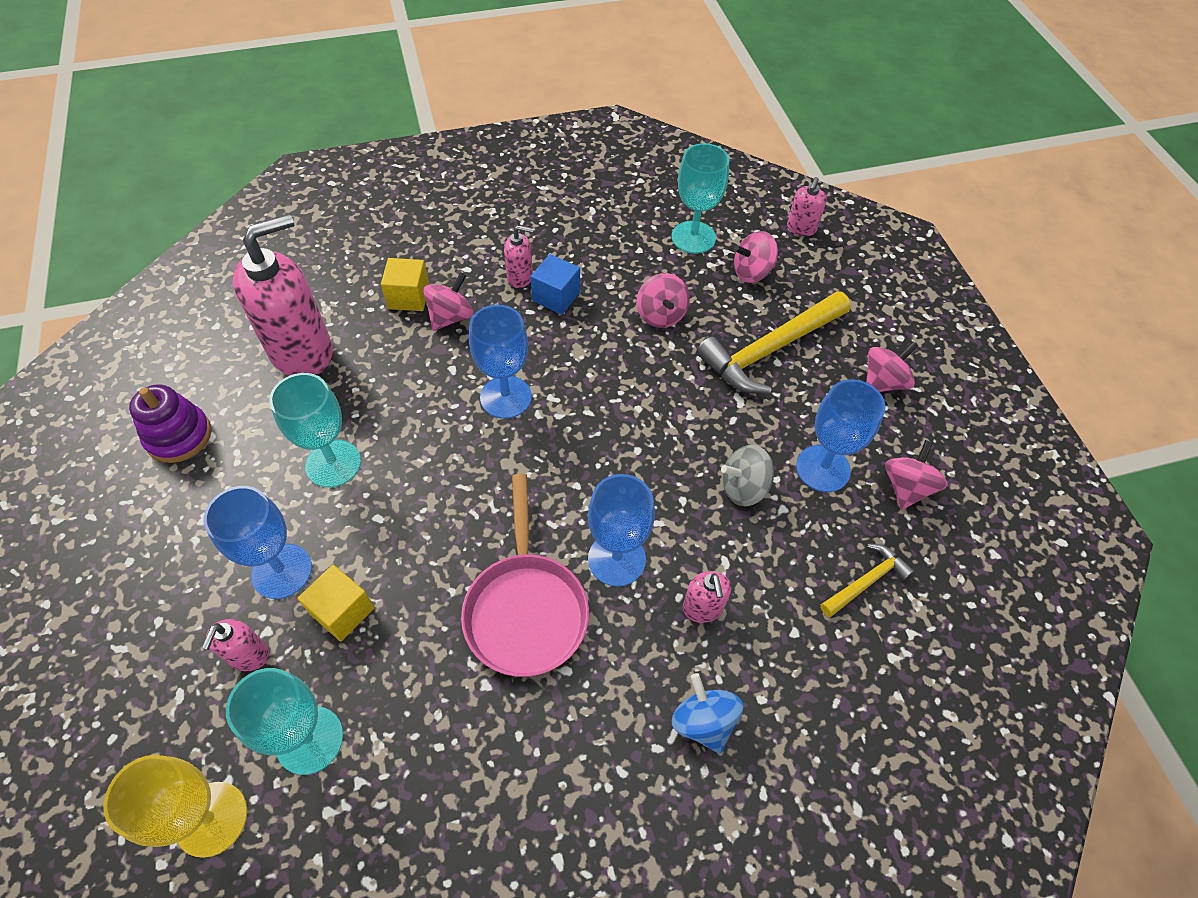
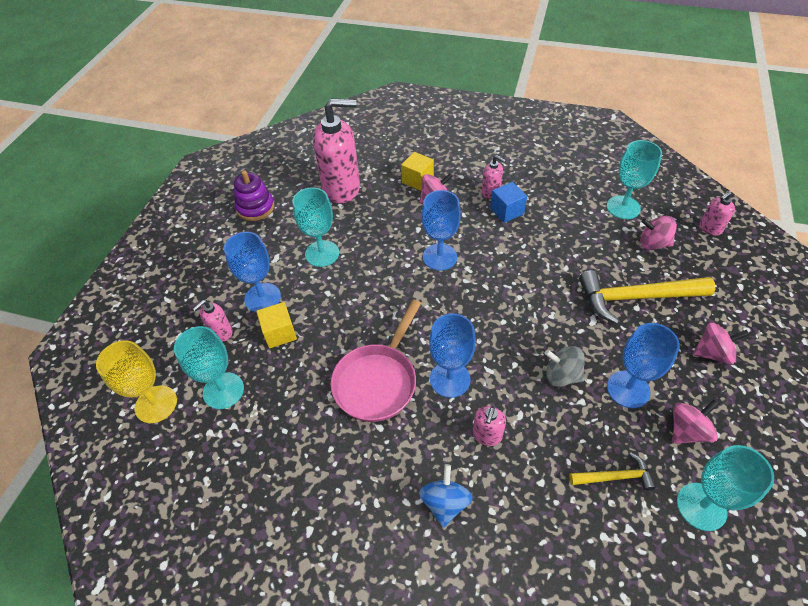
camera: 35 degrees right, 5 degrees down
(661, 315) = (570, 247): pink spinning top -> none
(964, 567) = (701, 506): none -> turquoise goblet

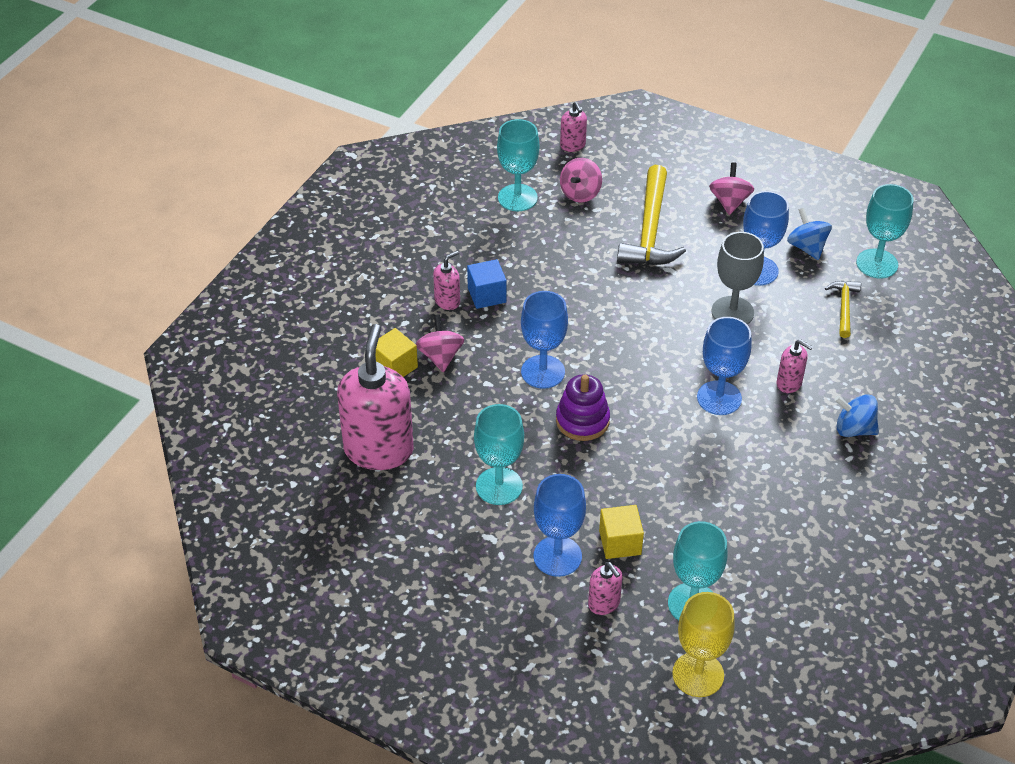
camera: 80 degrees left, 5 degrees down
(255, 208) = (380, 554): purple stacking toy -> purple stacking toy (582, 421)
(377, 381) = (709, 458): pink pan -> none
(561, 375) = (732, 312): grey spinning top -> grey goblet
(687, 431) = (807, 247): pink spinning top -> blue spinning top

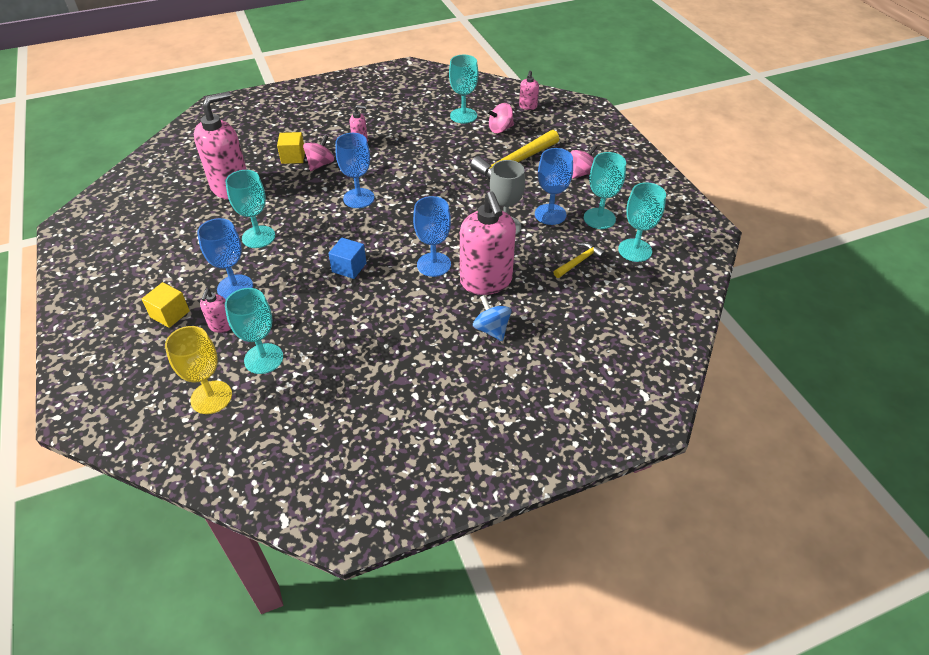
camera: 40 degrees right, 0 degrees up
(487, 295) = (383, 150): blue cube -> blue cube (349, 267)
(582, 421) = (344, 232): purple stacking toy -> none
(620, 542) = (274, 302): yellow cube -> yellow cube (170, 314)
(789, 383) = (486, 281): pink soap dispenser -> pink soap dispenser, size x2.21
(807, 247) = (599, 218): blue spinning top -> turquoise goblet

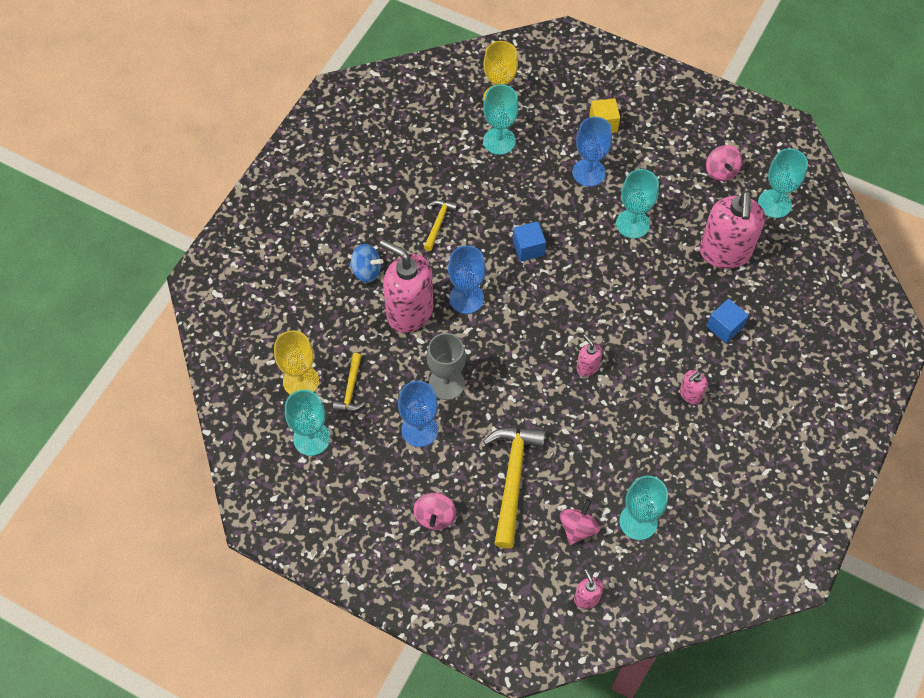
camera: 140 degrees right, 15 degrees up
(221, 326) = (557, 141): pink soap dispenser -> pink soap dispenser (587, 367)
(293, 157) = (724, 327): yellow cube -> blue cube
(320, 164) = (689, 337): pink spinning top -> pink spinning top (721, 171)
(359, 198) = (605, 322): blue goblet -> none
(393, 327) = (438, 223): none -> yellow hammer
(599, 218) = (371, 458): turquoise goblet -> turquoise goblet (774, 203)
(615, 287) = (301, 381): none -> yellow goblet

